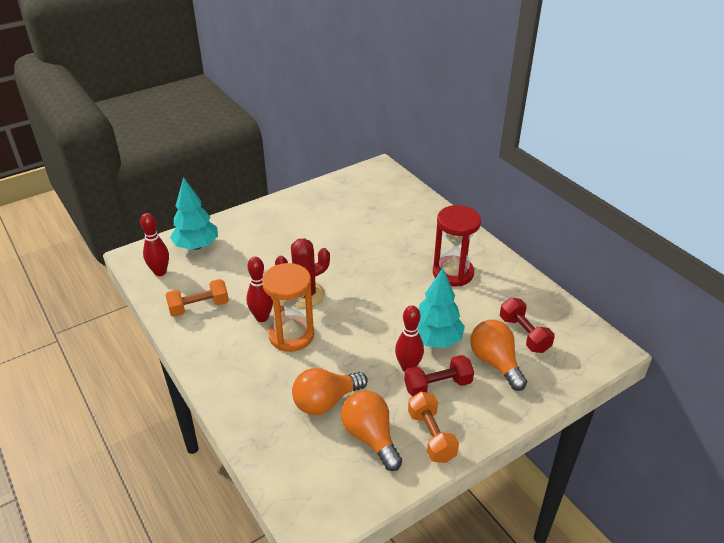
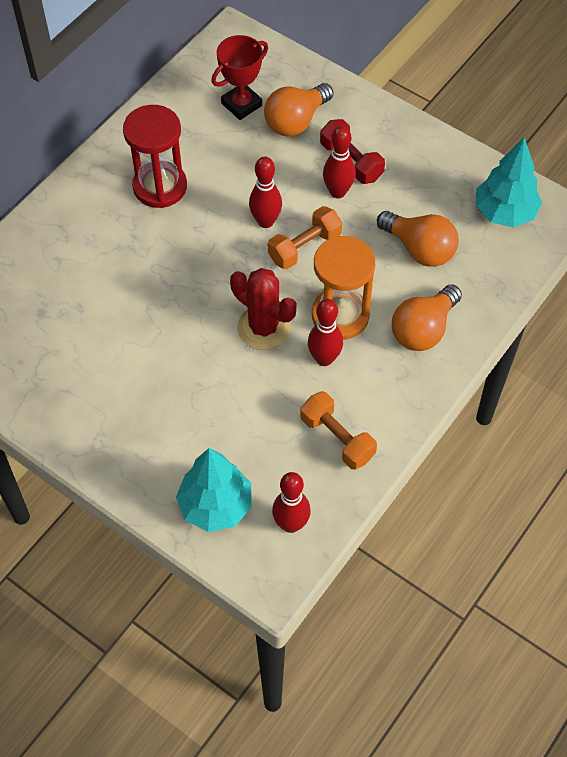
camera: 110 degrees left, 20 degrees up
(370, 437) = (443, 198): orange light bulb -> orange light bulb (423, 329)
(397, 318) = (265, 221): none -> red bowling pin
(431, 436) = (417, 152): orange dumbbell -> orange dumbbell (304, 247)
(435, 340) = (285, 178): turquoise tree -> turquoise tree (504, 213)
(524, 334) = (241, 104): red dumbbell -> red trophy

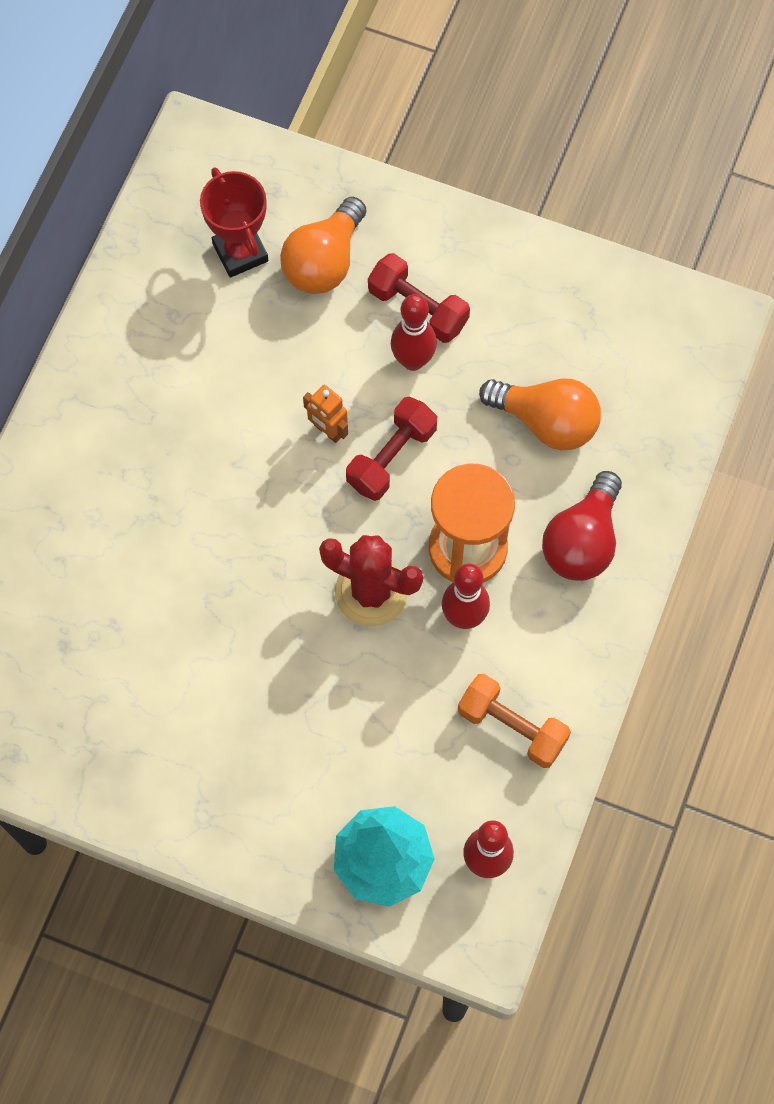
camera: 15 degrees left, 10 degrees up
(160, 187) = (166, 412): red hourglass -> none
(241, 104) = (240, 252): red trophy -> red trophy turned 60 degrees counterclockwise
(265, 221) = (328, 430): red bowling pin -> orange robot
(304, 247) = (391, 457): orange dumbbell -> red dumbbell
(423, 329) = (582, 541): orange light bulb -> red light bulb
(504, 213) = (645, 338): turquoise tree -> none

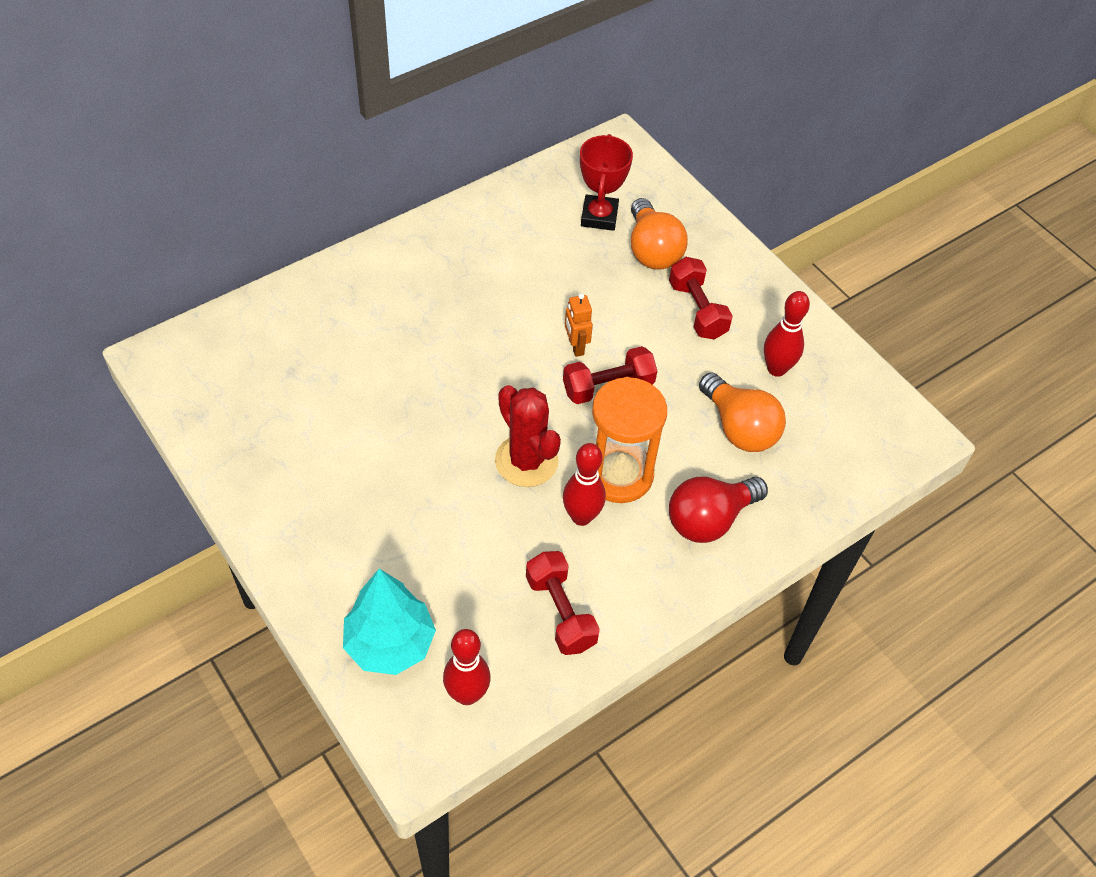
camera: 30 degrees right, 15 degrees down
(324, 262) = (652, 250): orange light bulb -> orange light bulb turned 75 degrees counterclockwise
(413, 360) = (669, 338): red bowling pin -> red bowling pin (776, 369)
(512, 727) = (560, 612): orange dumbbell -> red dumbbell

